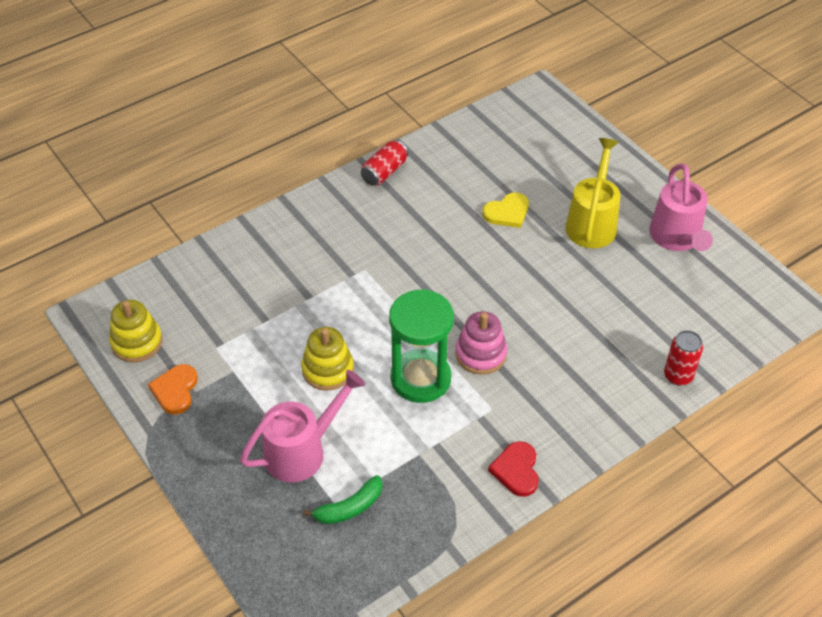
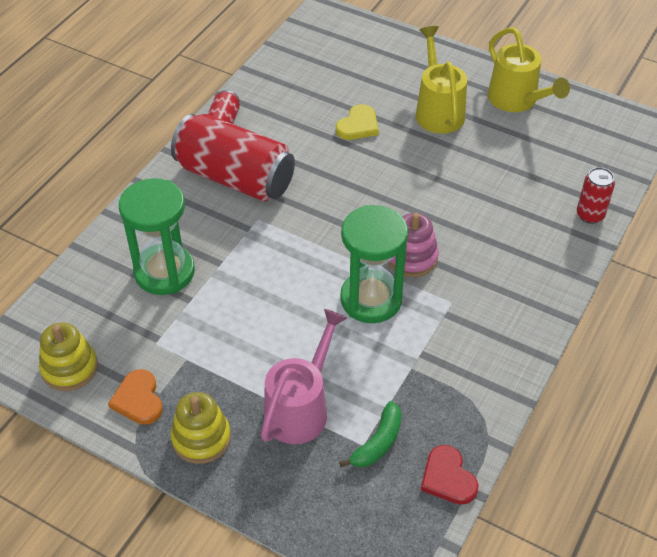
camera: 25 degrees left, 0 degrees up
(258, 288) = (164, 272): none -> green hourglass
(328, 370) = (279, 323): yellow stacking toy -> yellow stacking toy (201, 438)
(367, 224) = (235, 177): none -> red can
(516, 470) = (506, 348): red heart -> red heart (448, 478)
(677, 239) = (517, 101): pink watering can -> yellow watering can

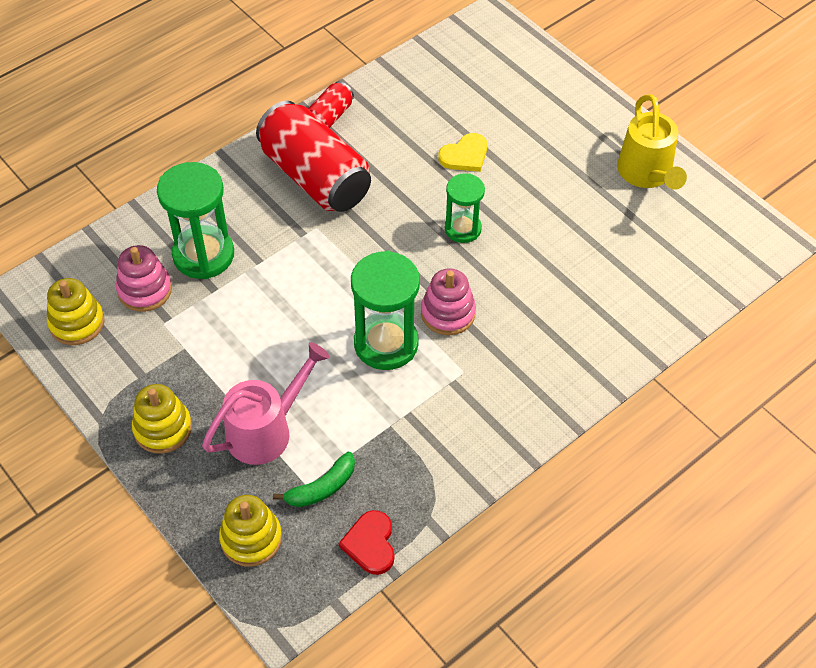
camera: 20 degrees right, 5 degrees up
(123, 319) = (145, 290): none -> pink stacking toy
(138, 399) = (124, 373): orange heart -> none
(336, 511) = (251, 538): none -> yellow stacking toy
(388, 185) = (462, 229): none -> green hourglass
(437, 110) = (556, 161): yellow watering can -> none
(590, 215) = (656, 324): red can -> none

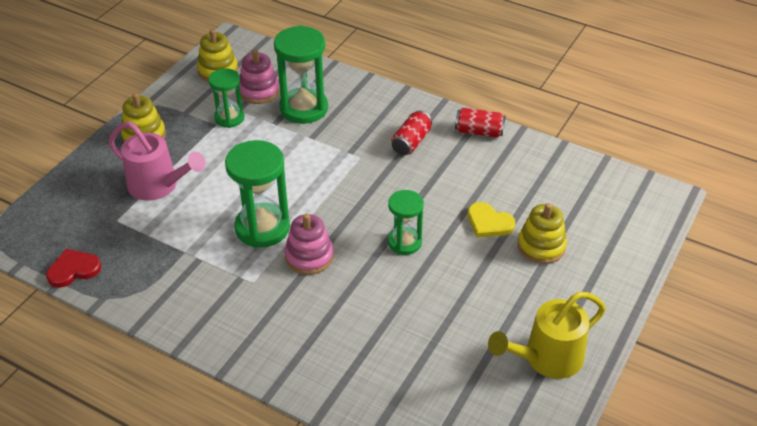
camera: 70 degrees right, 10 degrees down
(179, 332) = (229, 118): none -> green hourglass
(251, 538) = (64, 205): yellow stacking toy -> yellow stacking toy (541, 246)
(315, 177) = (411, 142): red can -> red can, size x0.47
(322, 488) = (116, 229): green banana -> none

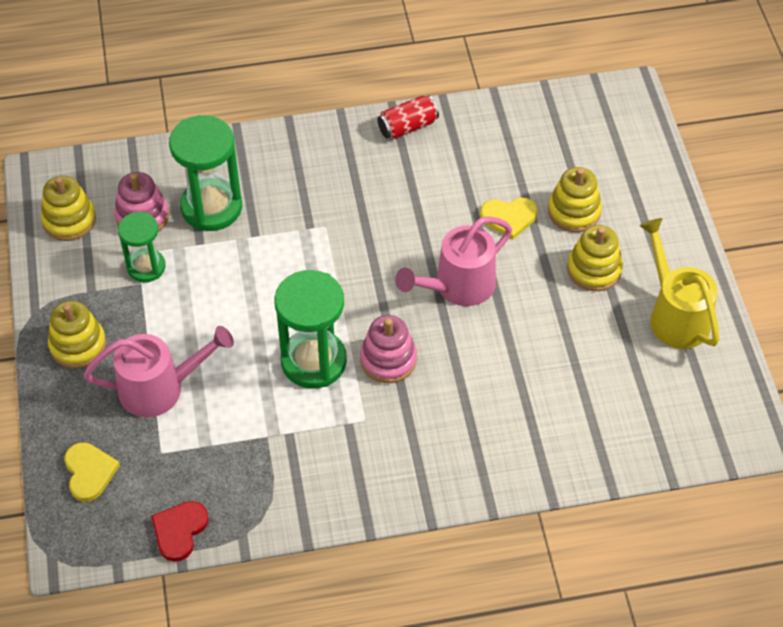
camera: 40 degrees left, 10 degrees up
(68, 205) = (89, 472): none -> yellow heart
(404, 242) = (457, 287): green hourglass -> pink watering can
(411, 142) = (356, 178): red can -> none
(515, 291) = (594, 269): none -> yellow stacking toy
(546, 359) = (674, 314): yellow watering can -> yellow watering can turned 135 degrees clockwise

